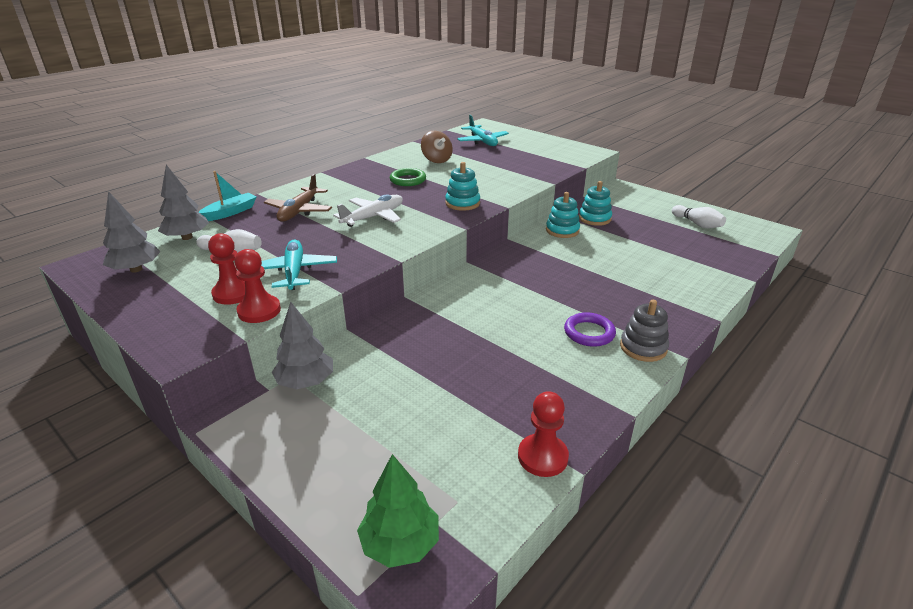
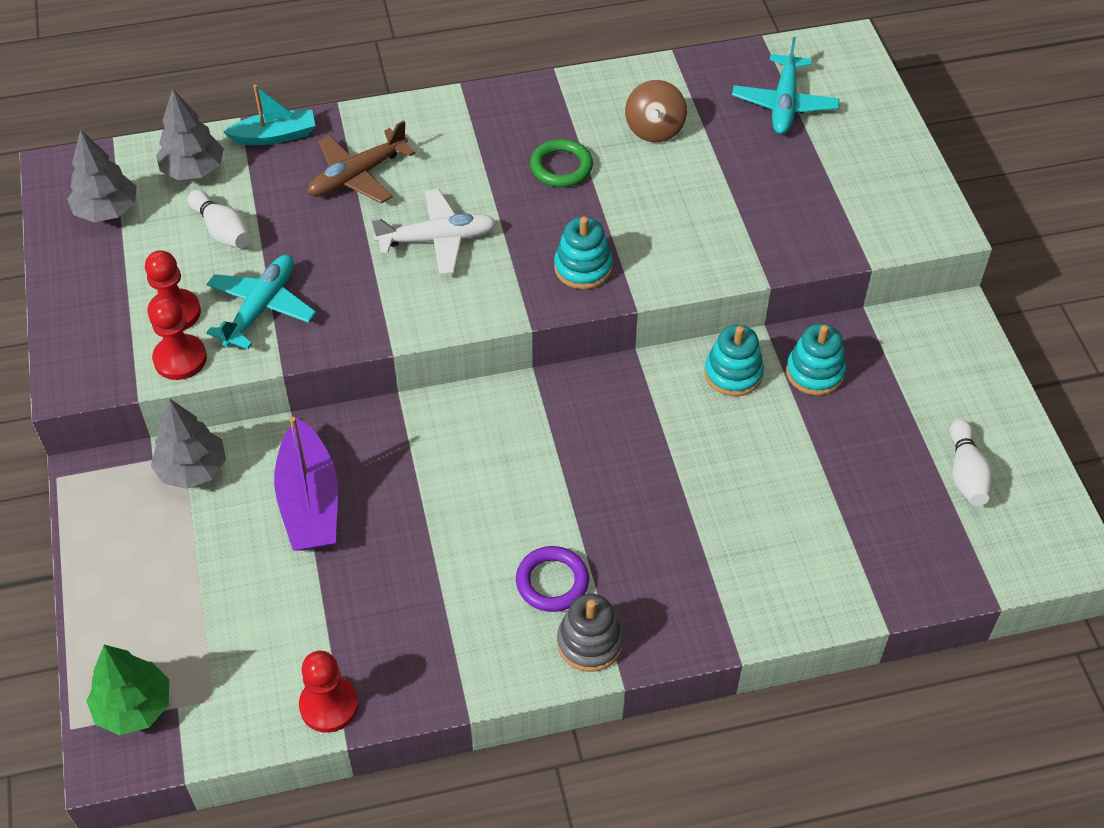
camera: 35 degrees right, 20 degrees up
(406, 362) = (309, 501): none -> purple boat

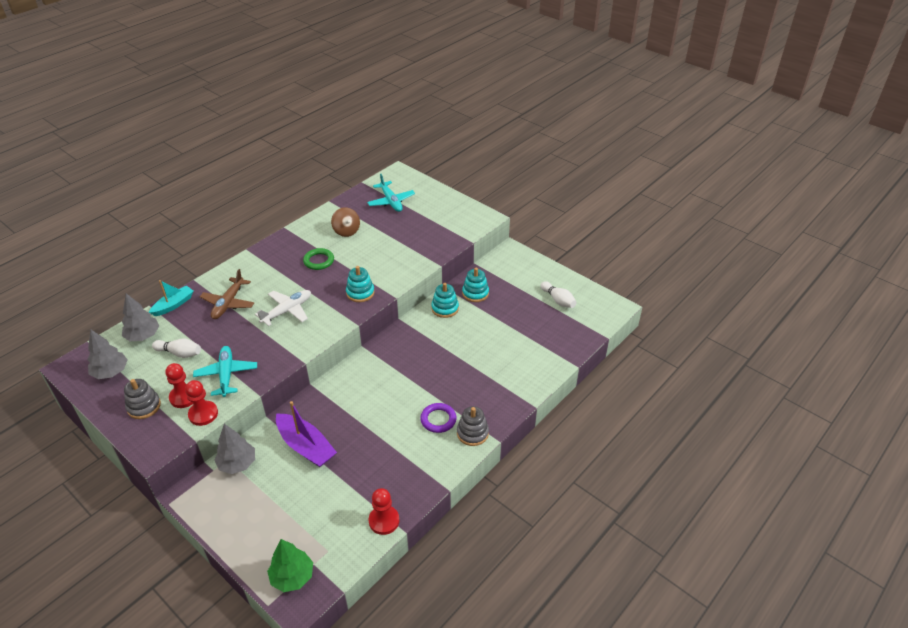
camera: 35 degrees left, 10 degrees down
(110, 297) = (144, 406): none -> grey stacking toy

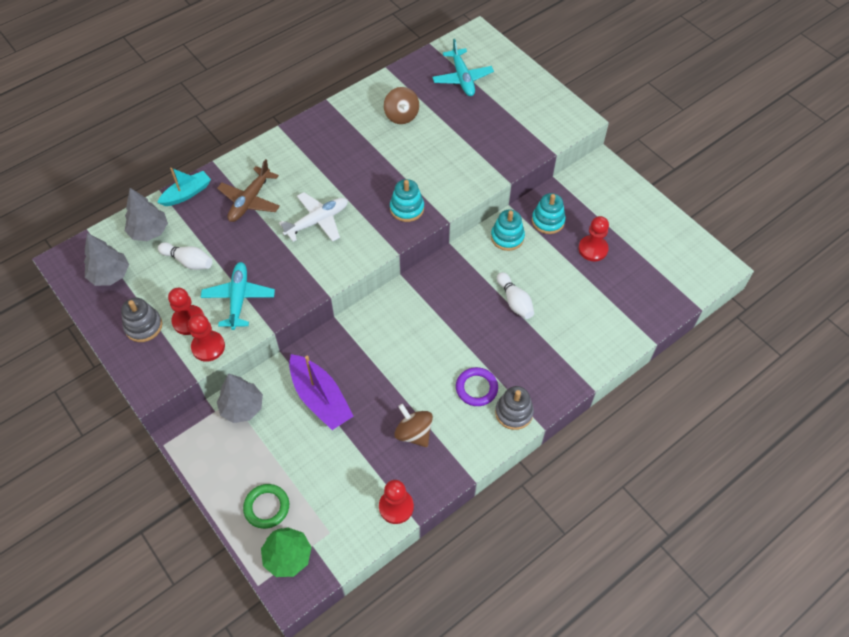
camera: 10 degrees right, 15 degrees up
(319, 261) = (363, 155): green ring -> green ring (267, 507)
(390, 461) = (414, 433): none -> brown spinning top
(514, 308) = (593, 249): none -> red pawn
(558, 300) = (649, 246): white bowling pin -> white bowling pin (514, 301)

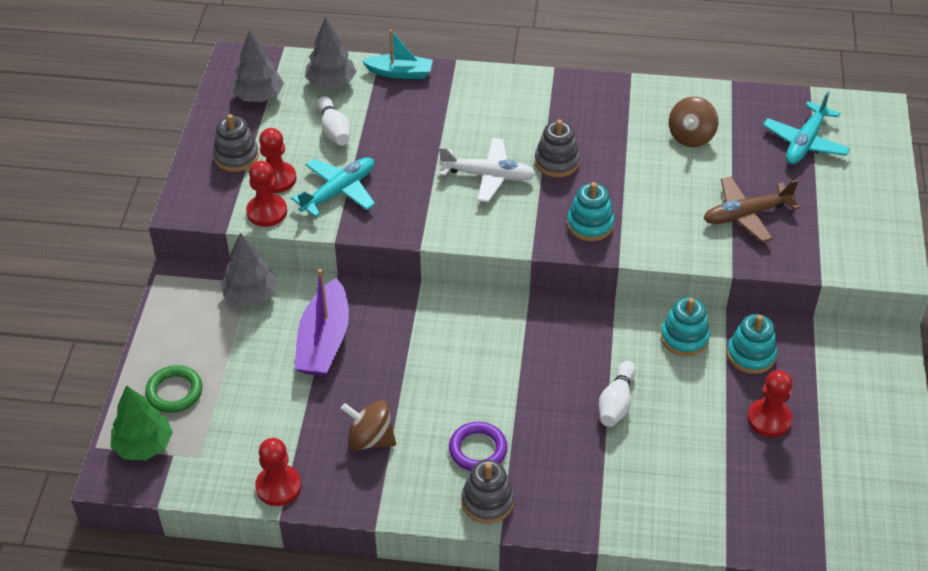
camera: 45 degrees right, 10 degrees down
(250, 200) = (448, 116): brown plane -> brown plane (746, 215)
(346, 184) = (556, 162): none -> grey stacking toy
(414, 433) = (370, 439): brown spinning top -> brown spinning top turned 75 degrees counterclockwise

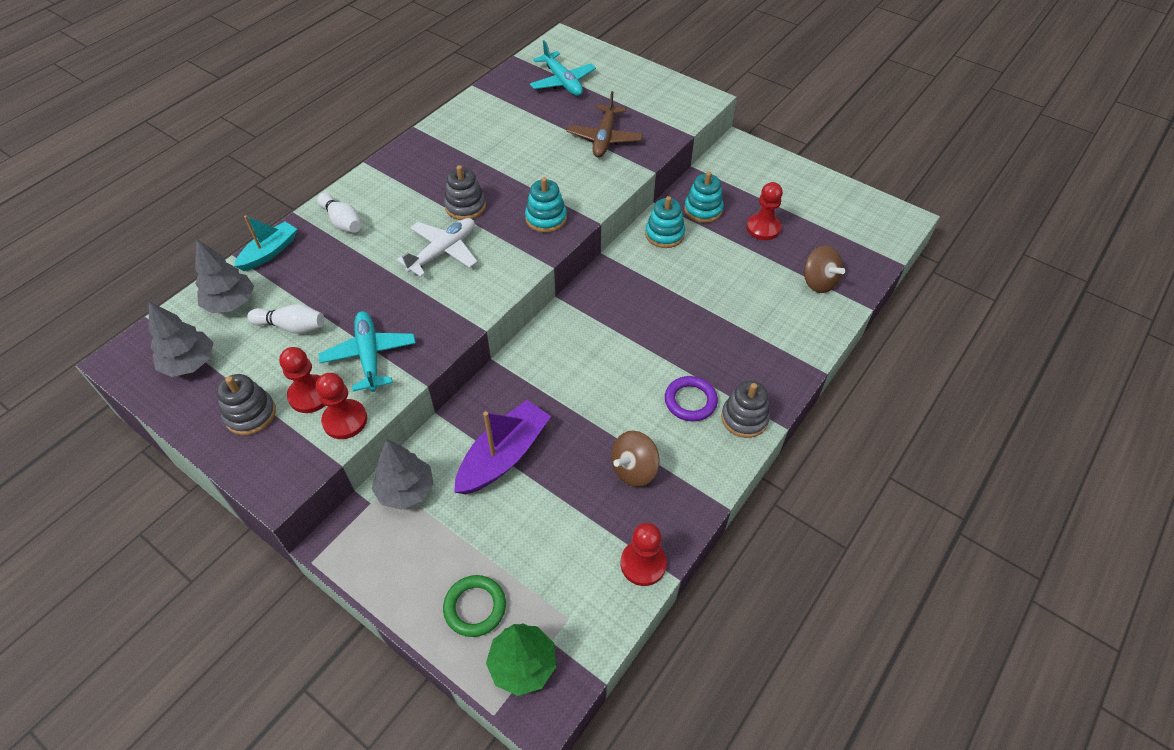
camera: 60 degrees left, 5 degrees up
(324, 341) = (504, 456): purple boat -> purple boat turned 90 degrees counterclockwise
(616, 403) = (698, 298): white bowling pin -> white bowling pin (342, 221)
(691, 136) = (507, 128): brown spinning top -> brown spinning top (818, 282)

